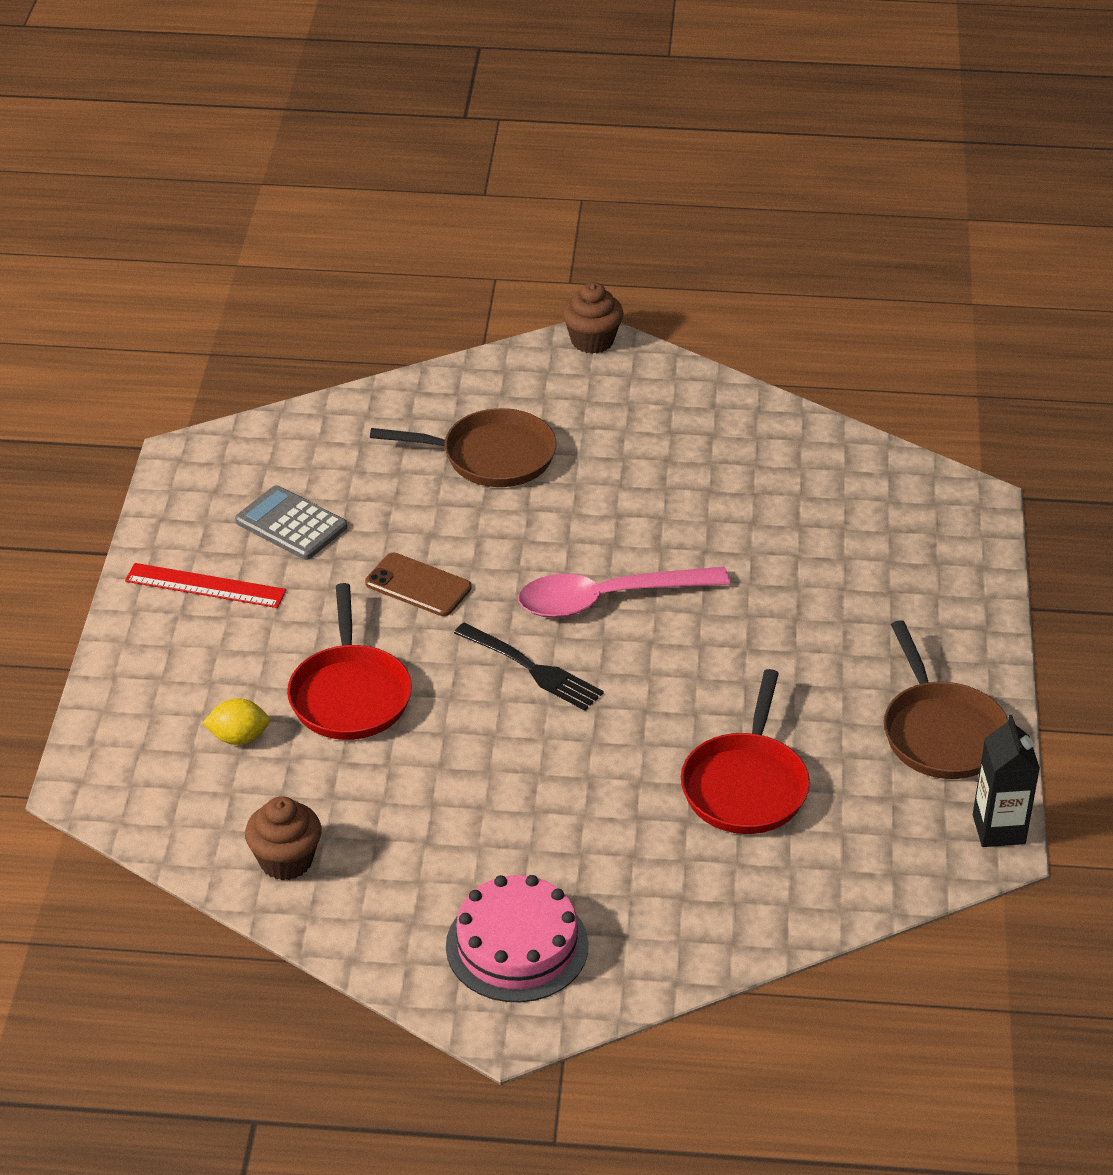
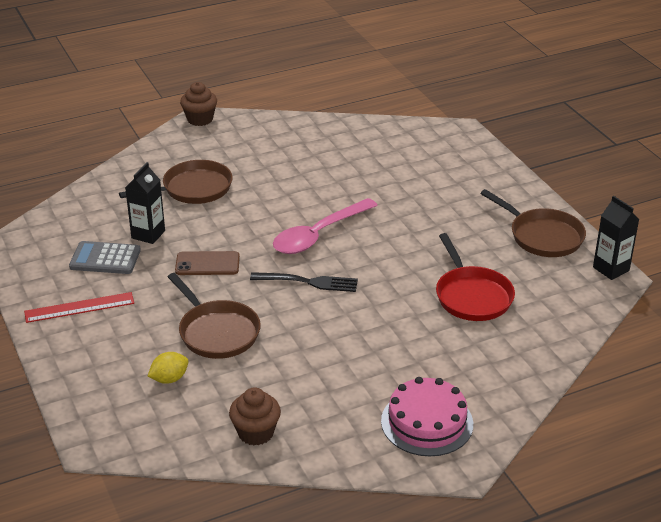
camera: 30 degrees left, 5 degrees down
(350, 694) = (216, 332): red pan -> brown pan
(375, 508) = (148, 234): none -> black carton

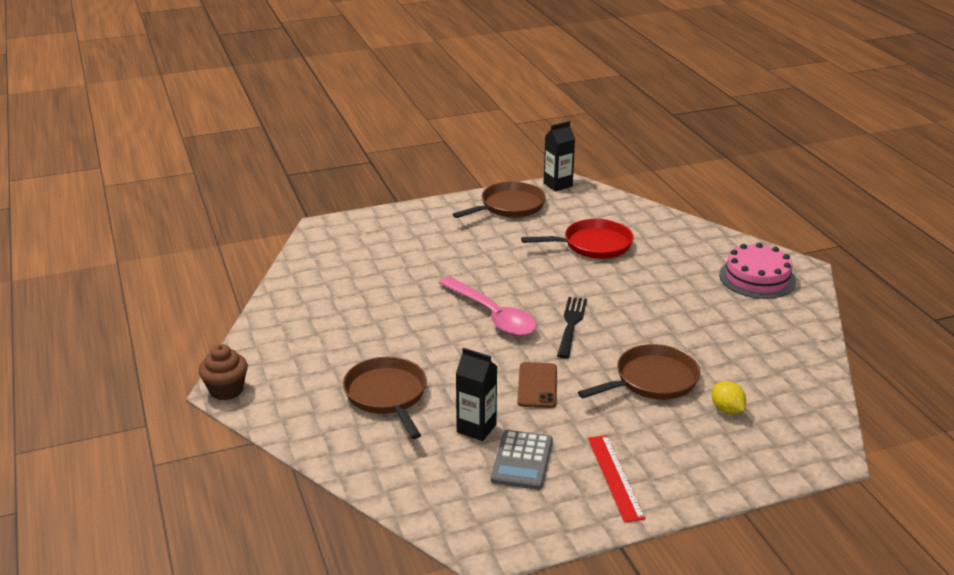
camera: 85 degrees left, 5 degrees down
(256, 433) = (790, 360): brown cupcake -> none

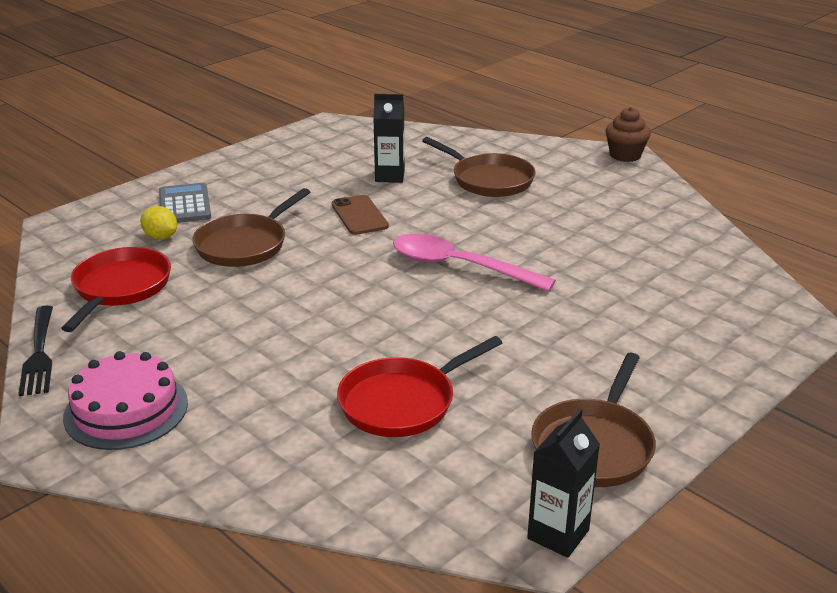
camera: 155 degrees right, 0 degrees up
(522, 460) = (336, 166): grey calculator -> grey calculator (185, 205)
(571, 325) = (361, 278): black fork -> black fork (39, 353)
(615, 477) = (253, 172): red ruler -> none
(764, 364) = (120, 288): none -> red pan

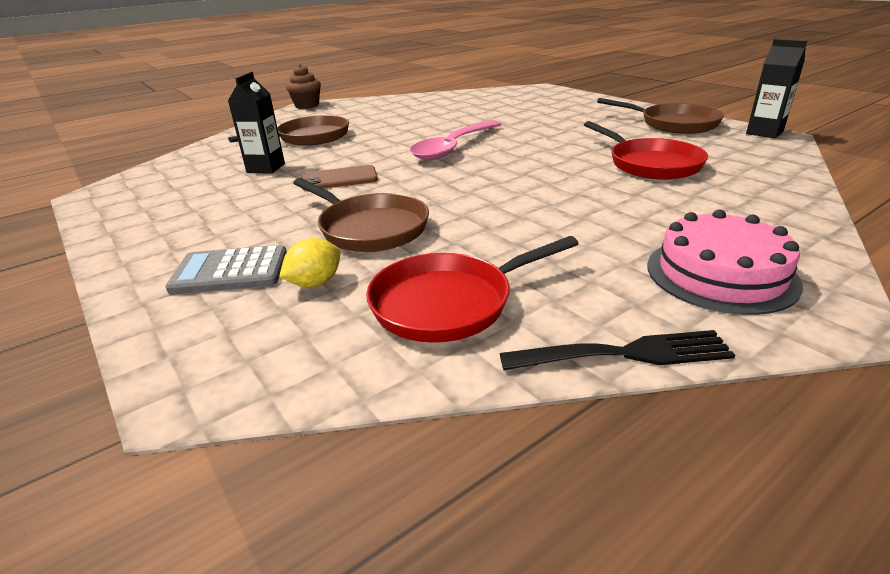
camera: 80 degrees left, 0 degrees up
(120, 288) = (449, 303): red pan -> red pan turned 45 degrees counterclockwise

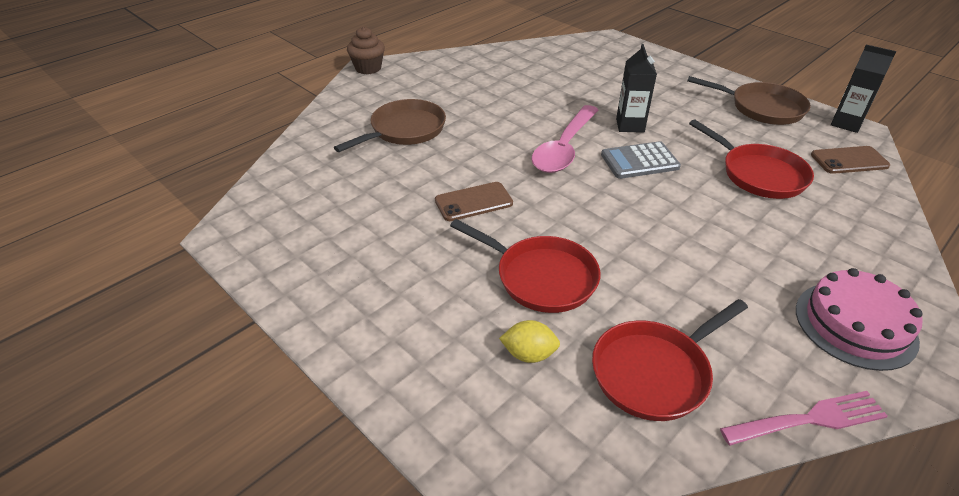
camera: 10 degrees left, 10 degrees up
(230, 271) = (442, 343): grey calculator -> grey calculator (639, 161)
(266, 168) = (386, 185): black carton -> black carton (630, 125)
(315, 283) = (529, 354): yellow lemon -> yellow lemon turned 60 degrees clockwise
(369, 228) = (540, 277): brown pan -> red pan
(623, 354) = (808, 420): black fork -> pink fork
(759, 156) = (849, 160): none -> brown phone

